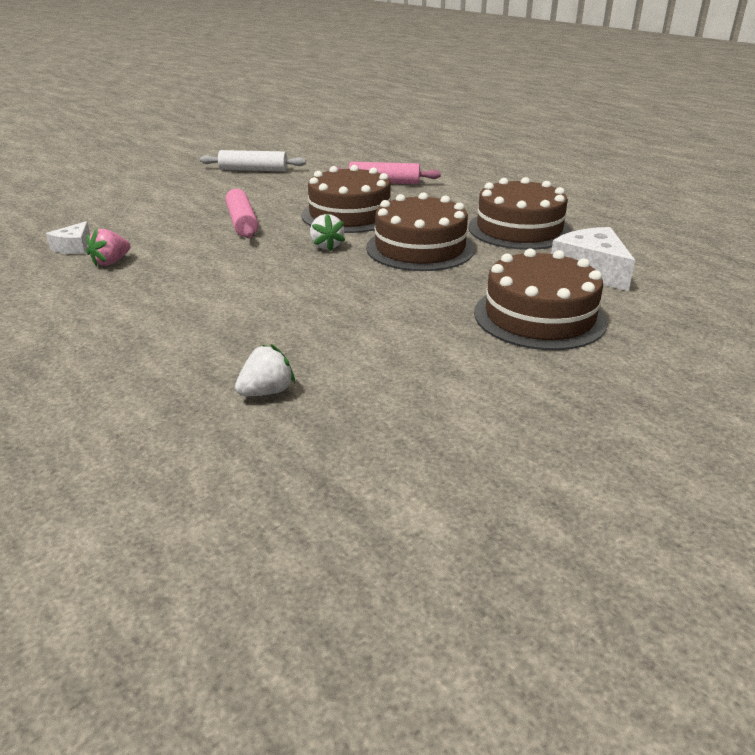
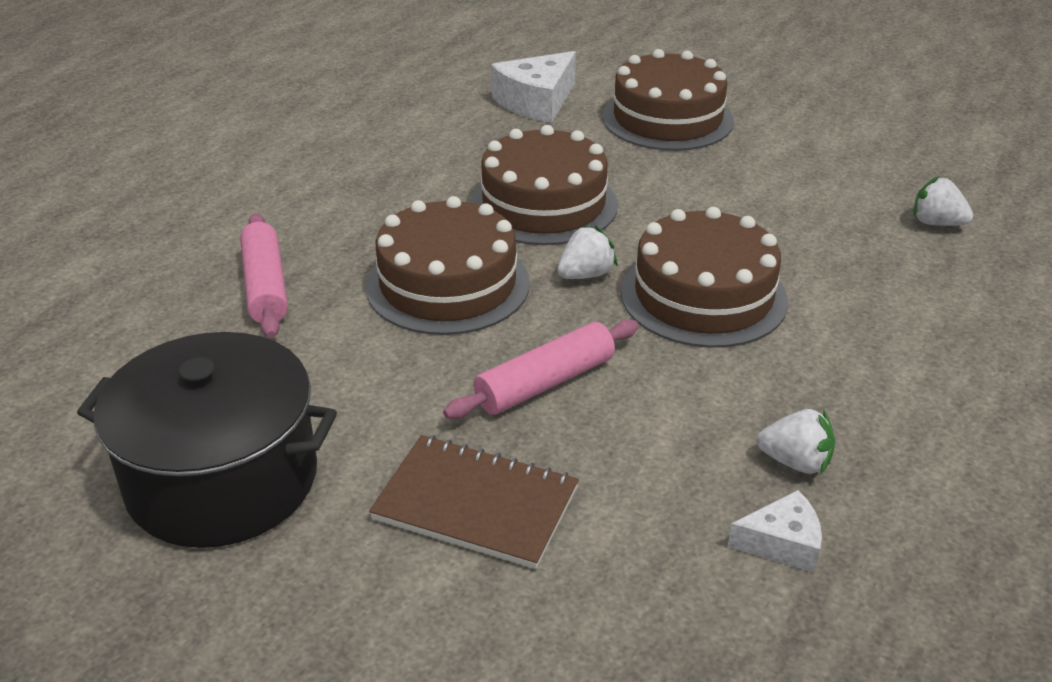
camera: 110 degrees left, 5 degrees up
(111, 262) = (795, 462): pink strawberry -> white strawberry
(184, 201) = (475, 504): none -> brown notebook
(253, 170) = (222, 479): white rolling pin -> black pot
(519, 229) = (435, 149): brown cake -> brown cake (703, 296)

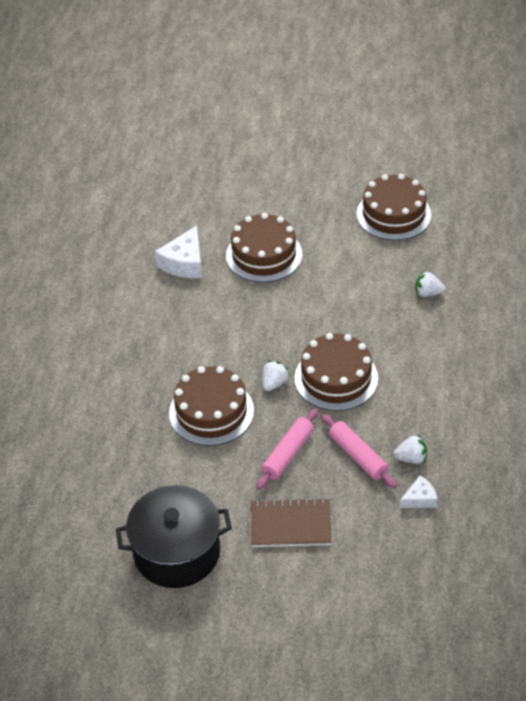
camera: 20 degrees left, 10 degrees up
(265, 286) = (122, 443): pink rolling pin -> pink rolling pin (358, 456)
(543, 204) = (230, 342): brown cake -> brown cake (393, 214)

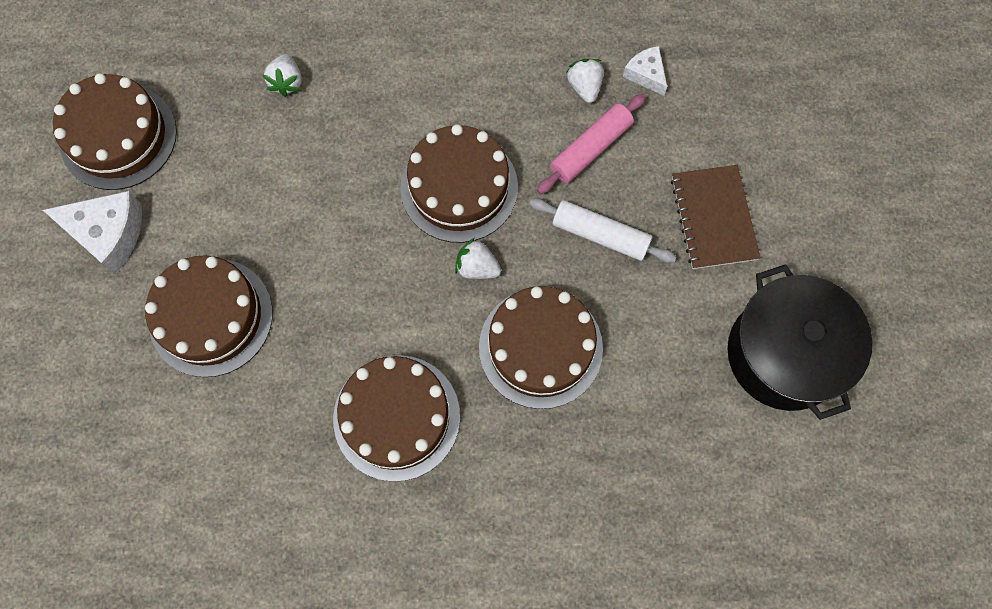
camera: 100 degrees left, 25 degrees up
(181, 336) = (396, 417): none -> brown cake
(184, 263) = (231, 441): white cheese -> white cheese (108, 234)
(288, 454) = (600, 235): pink rolling pin -> white rolling pin

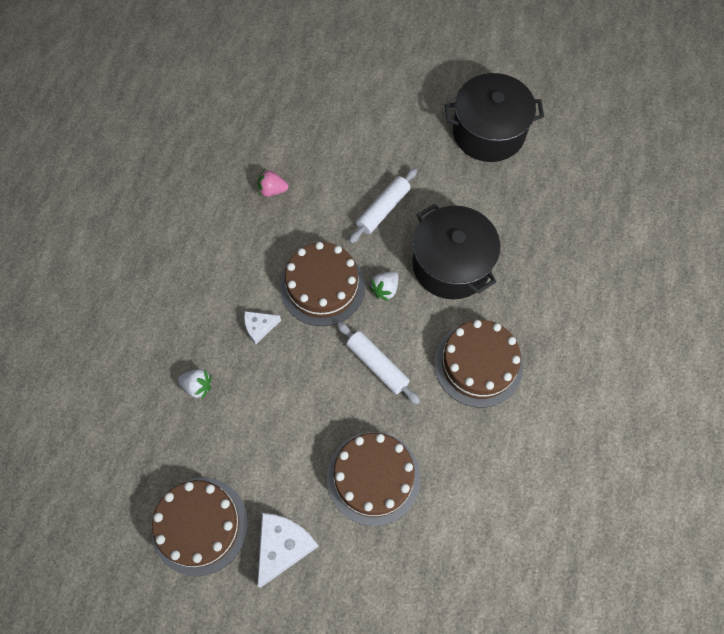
camera: 75 degrees left, 5 degrees down
(363, 284) = (377, 365): none -> white rolling pin
(540, 347) = (451, 264): brown cake -> black pot
(584, 87) = (272, 190): white strawberry -> pink strawberry
(590, 149) = (319, 199): pink rolling pin -> none
(646, 74) = (275, 152): white cheese -> white cheese (259, 327)
(713, 218) = (390, 143): brown notebook -> none

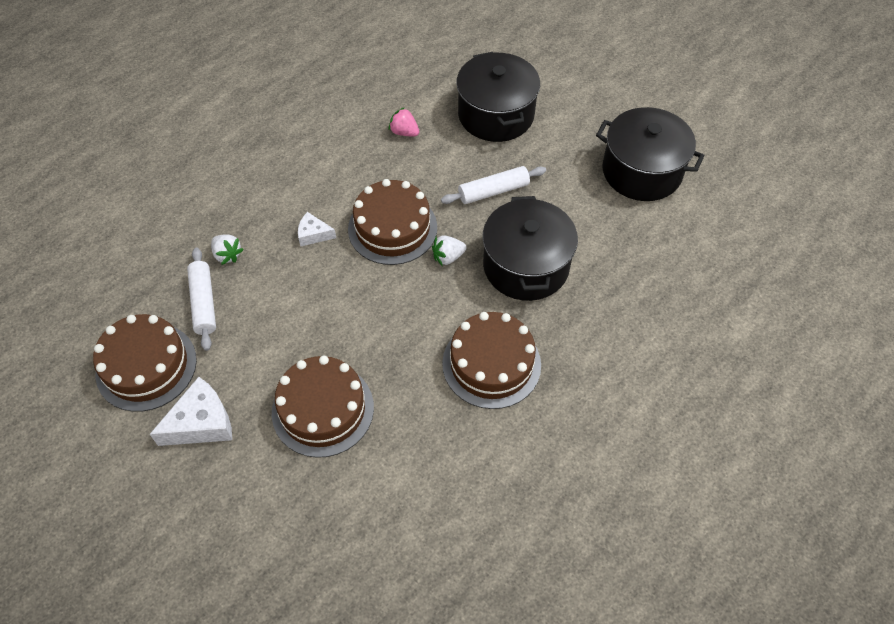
camera: 30 degrees right, 10 degrees down
(339, 135) = (496, 115): none -> black pot
(377, 365) = (395, 317): white rolling pin -> white rolling pin (204, 303)

